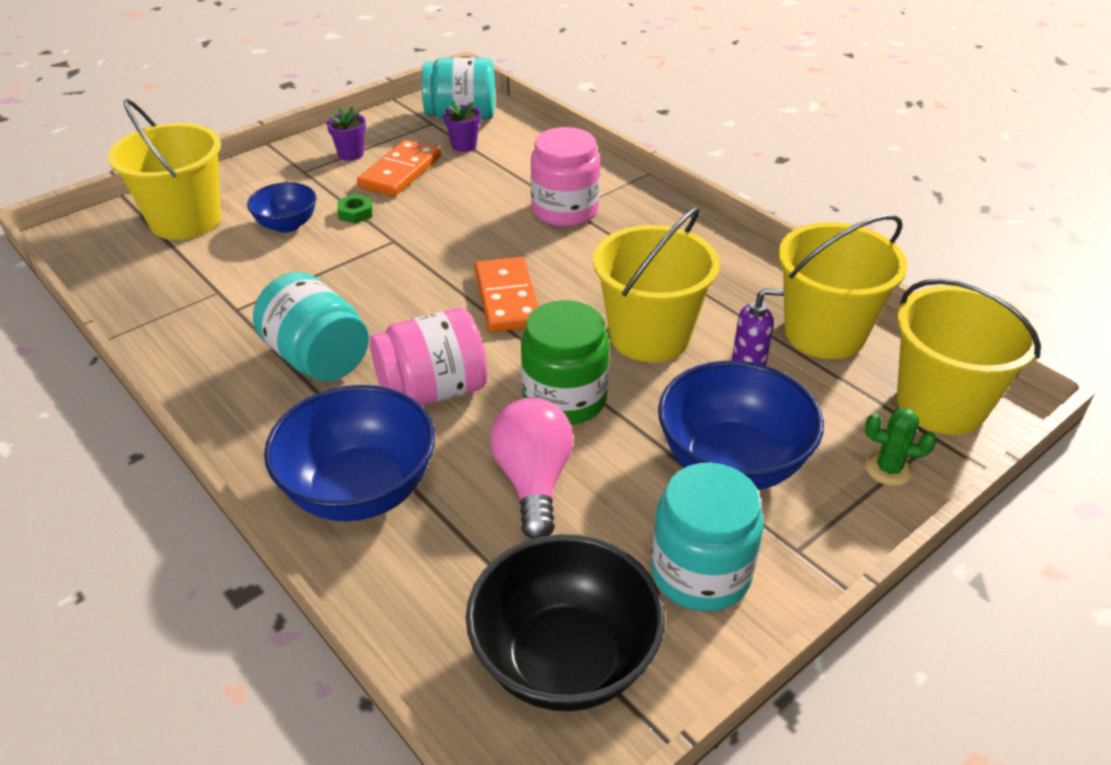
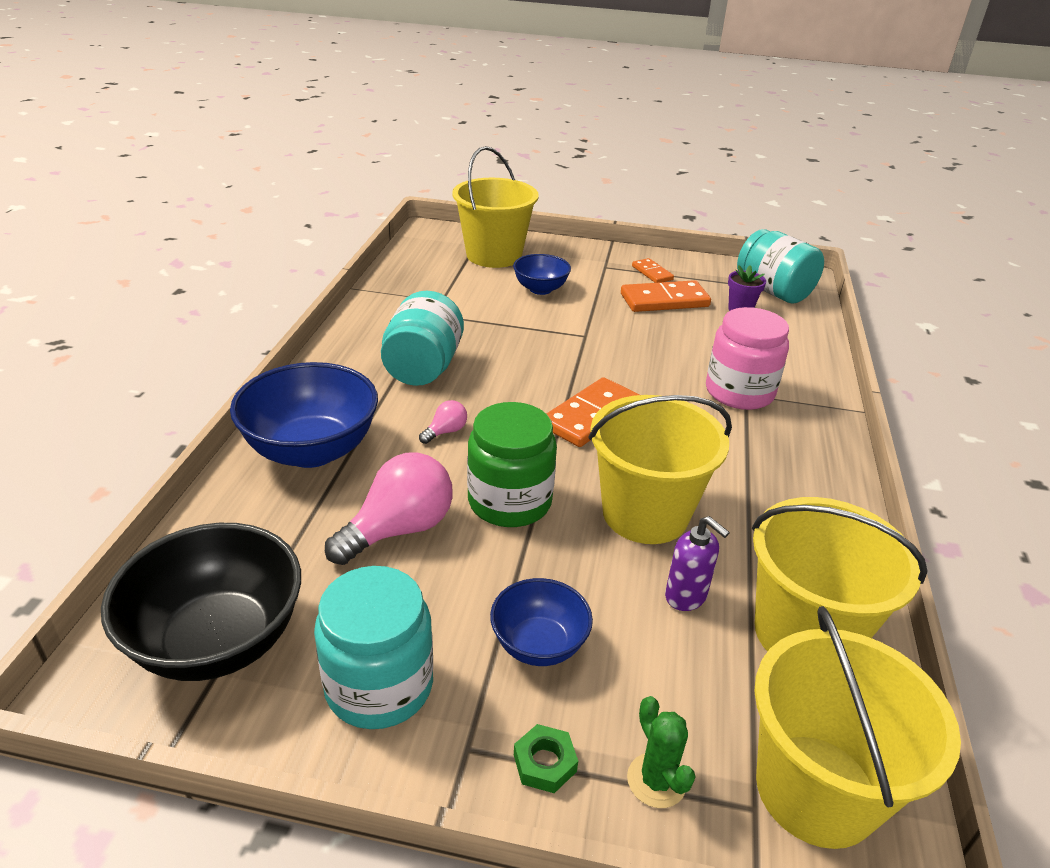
camera: 50 degrees right, 5 degrees down
(351, 154) = (652, 273): purple flower pot -> orange domino
(355, 213) = (592, 306): green nut -> green nut (545, 763)
(432, 391) = (445, 432): pink jar -> pink light bulb
(731, 463) = (539, 644): blue bowl -> blue bowl, size x0.56

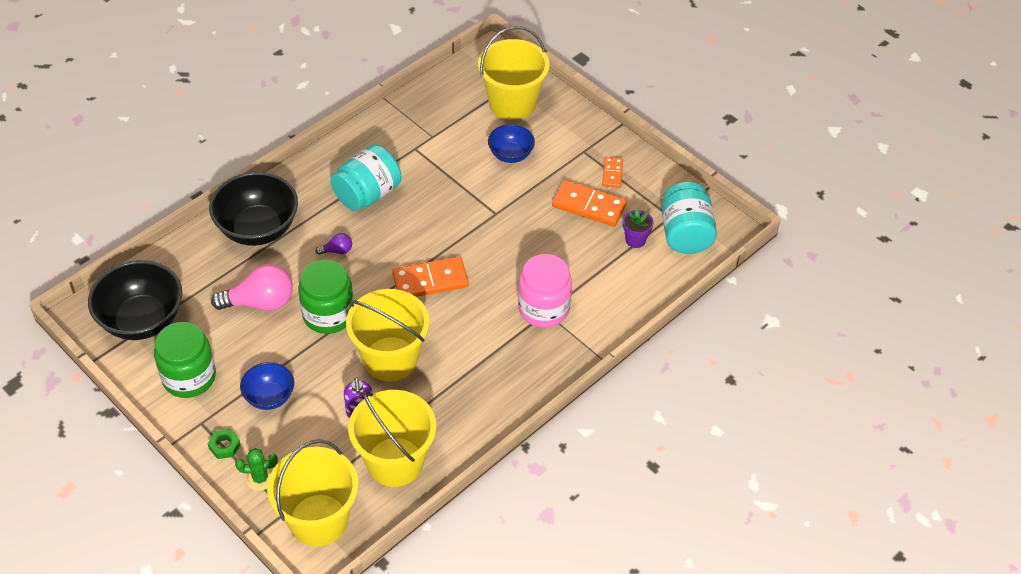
camera: 35 degrees right, 15 degrees up
(312, 450) = (258, 229): blue bowl -> black bowl
(379, 686) = (189, 377): turquoise jar -> green jar
(445, 432) = (337, 251): pink light bulb -> purple light bulb
(656, 780) = (260, 478): green cactus -> green cactus turned 75 degrees clockwise

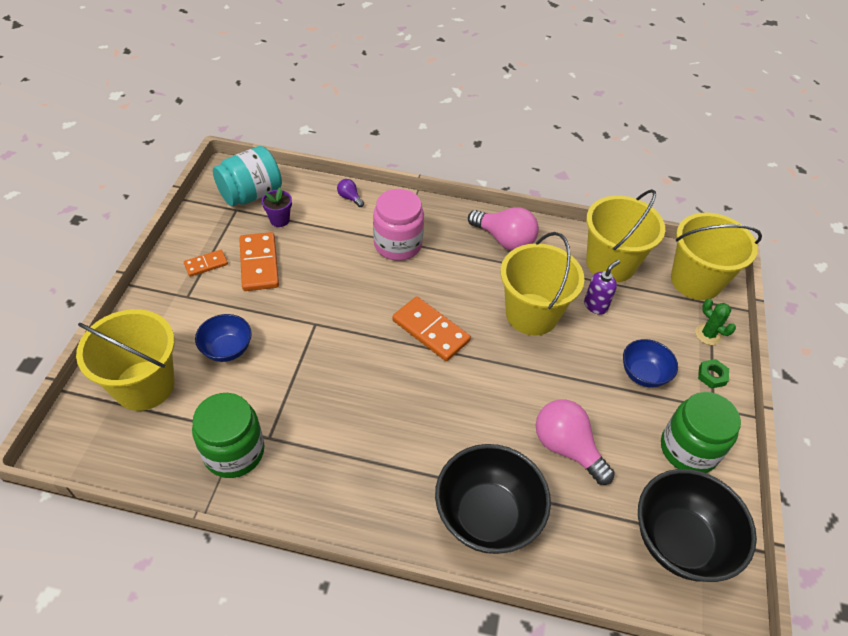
camera: 125 degrees left, 0 degrees up
(328, 314) = (530, 384): green jar -> green jar (234, 452)
(337, 251) = (456, 423): purple light bulb -> purple light bulb (350, 198)
(367, 194) = (365, 442): turquoise jar -> none
(489, 393) = (504, 240): none -> pink light bulb

